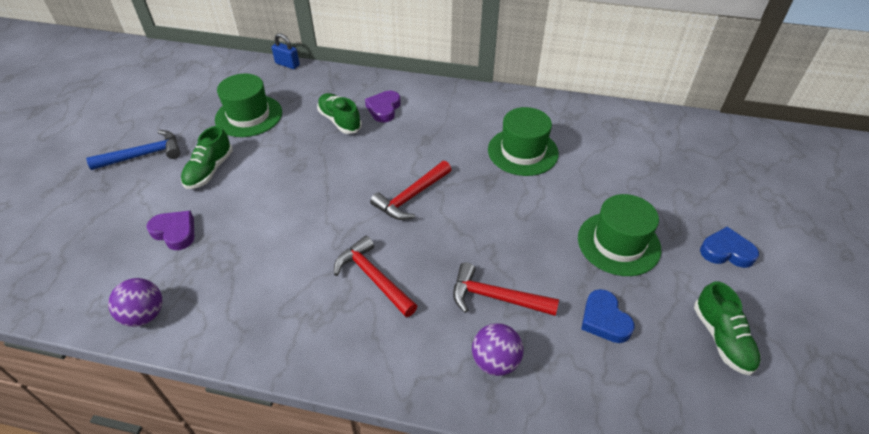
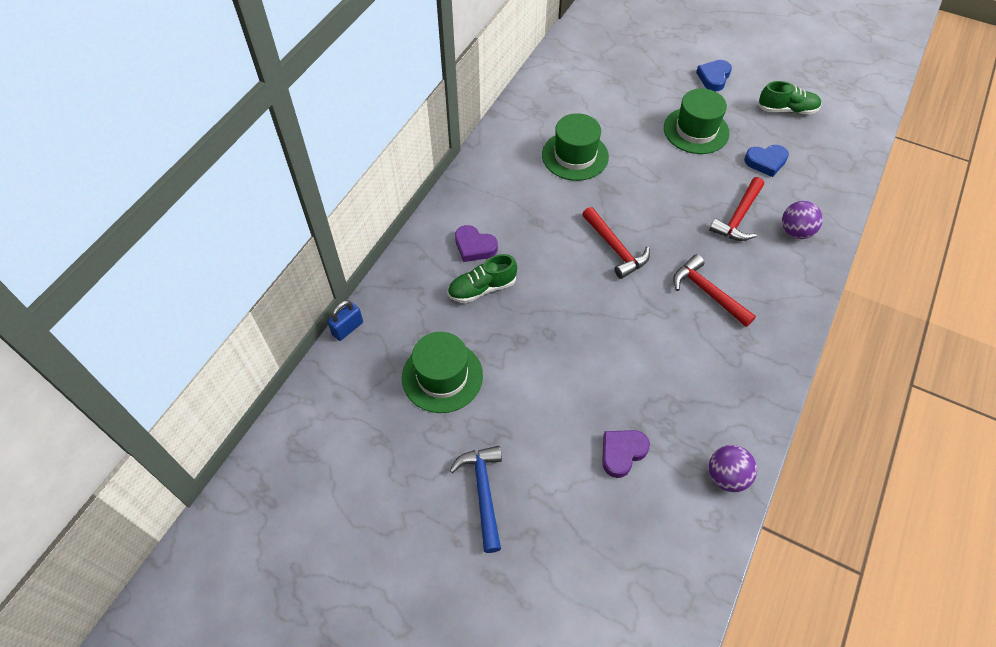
camera: 75 degrees left, 10 degrees up
(209, 170) = (531, 420): green shoe -> none
(373, 278) = (707, 292): red hammer -> red hammer turned 75 degrees clockwise

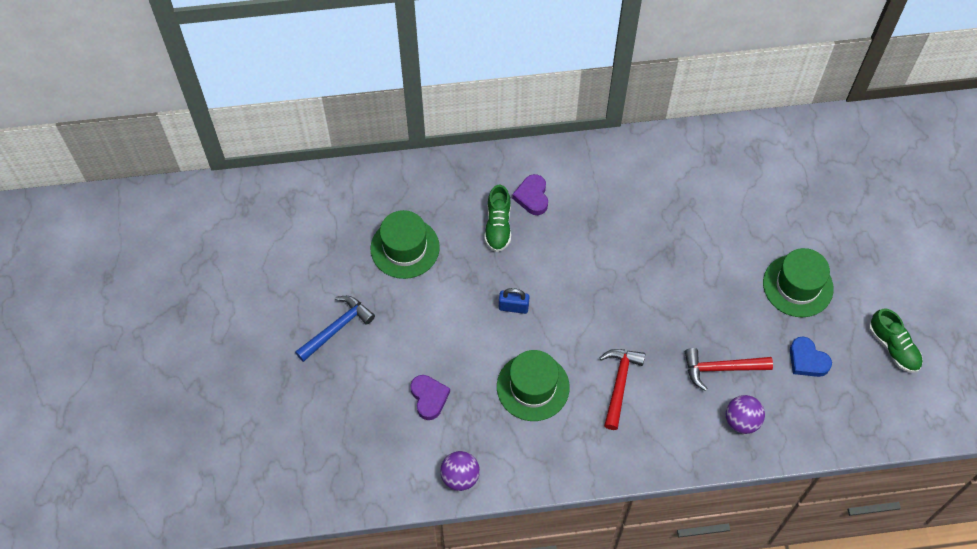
camera: 55 degrees right, 5 degrees up
(347, 328) = (398, 164): blue padlock -> blue padlock (513, 307)
(482, 288) = (498, 226): green shoe -> green shoe turned 120 degrees counterclockwise
(575, 156) = (685, 210): green hat -> green hat (533, 387)
(615, 248) = (610, 294): red hammer -> none
(622, 453) = (429, 398): purple heart -> purple heart turned 60 degrees clockwise
(713, 77) = (882, 266): blue heart -> none

